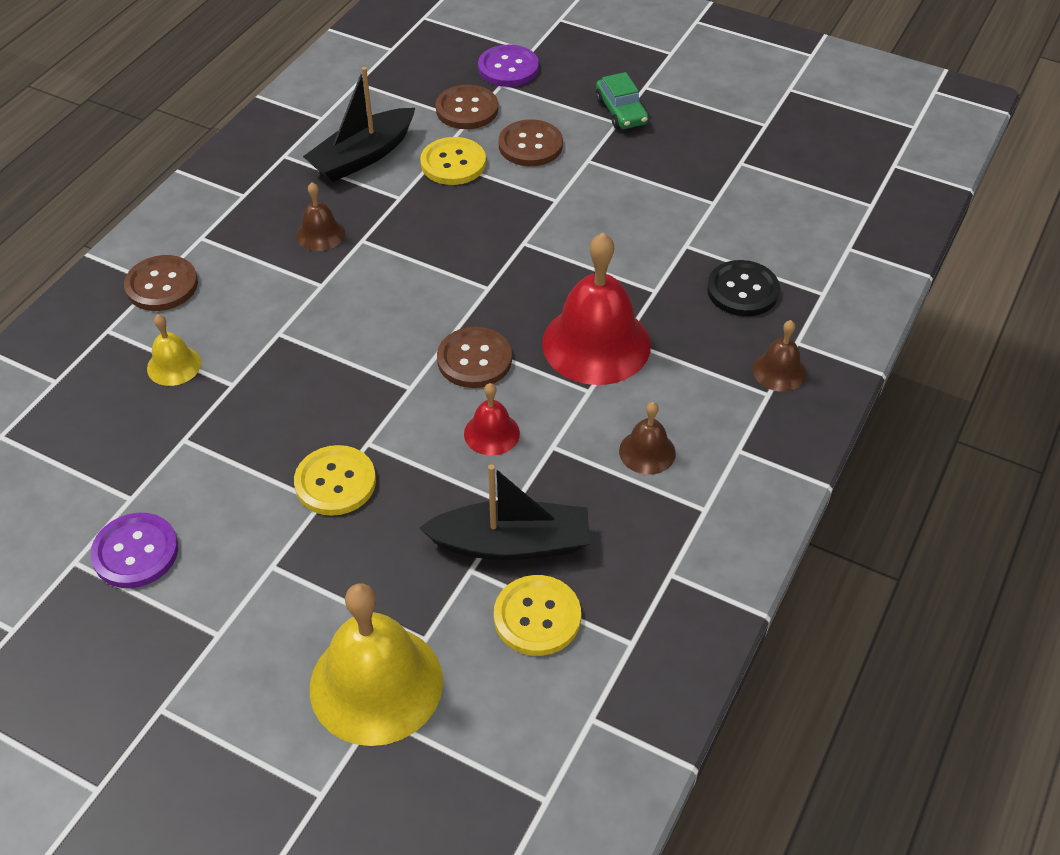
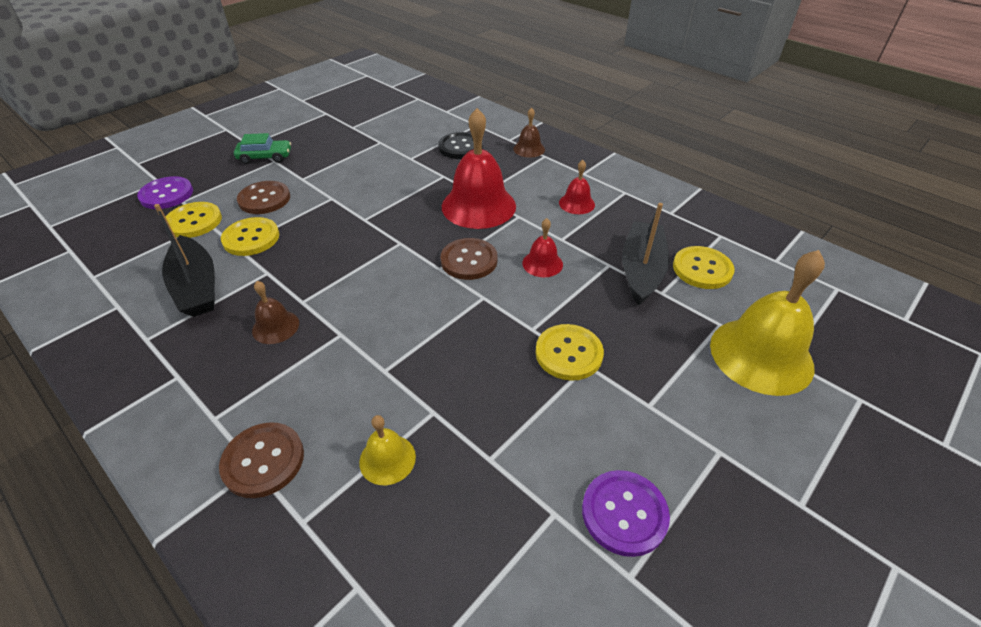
camera: 75 degrees left, 5 degrees down
(467, 109) = (194, 221): brown button -> yellow button
(647, 452) = (576, 203): brown bell -> red bell

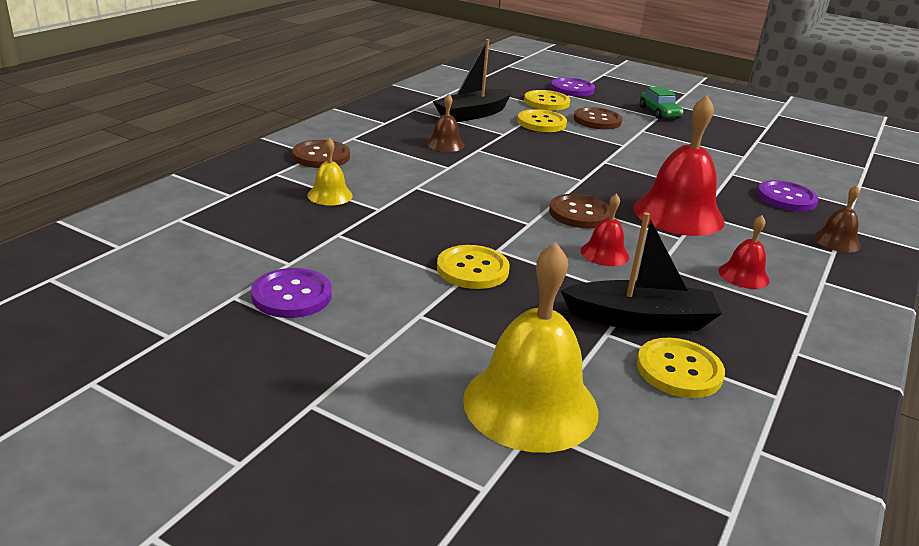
camera: 75 degrees right, 15 degrees down
(460, 147) = (786, 198): black button -> purple button

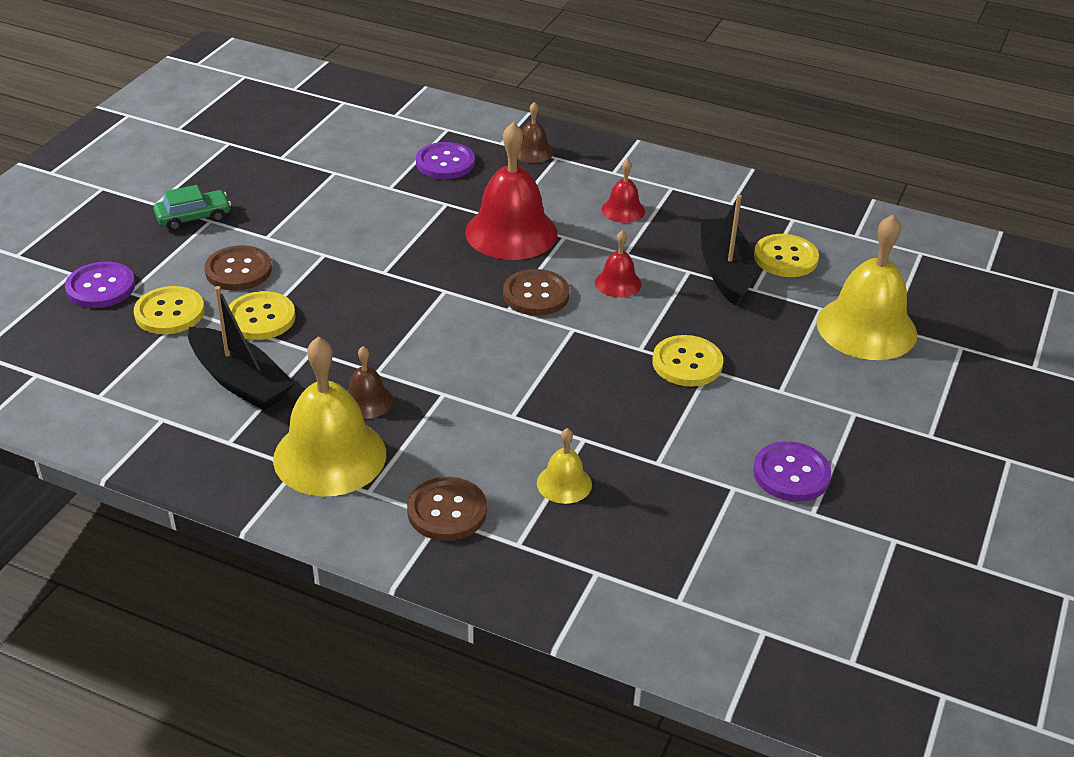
camera: 95 degrees left, 10 degrees up
(391, 130) = (330, 456): none -> yellow bell

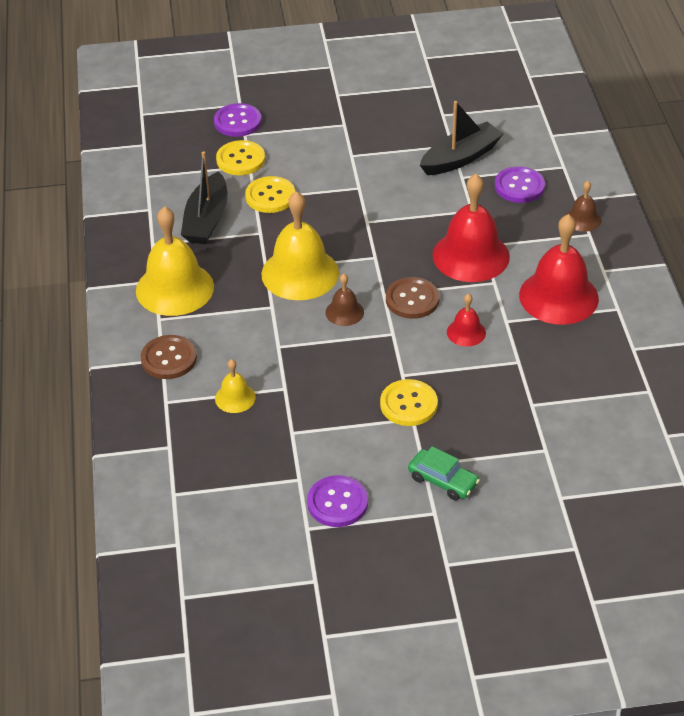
camera: 60 degrees right, 5 degrees up
(193, 217) = (339, 116): green car -> green car (443, 480)
(238, 270) = (306, 163): brown button -> none
(367, 401) = (235, 278): brown bell -> brown bell (344, 312)
(623, 210) = (558, 296): red bell -> red bell, size x2.06
(724, 270) = (538, 380): black boat -> black boat (460, 158)
(785, 258) = (590, 406): yellow button -> none
(866, 328) = (545, 484): yellow bell -> yellow bell (300, 273)

